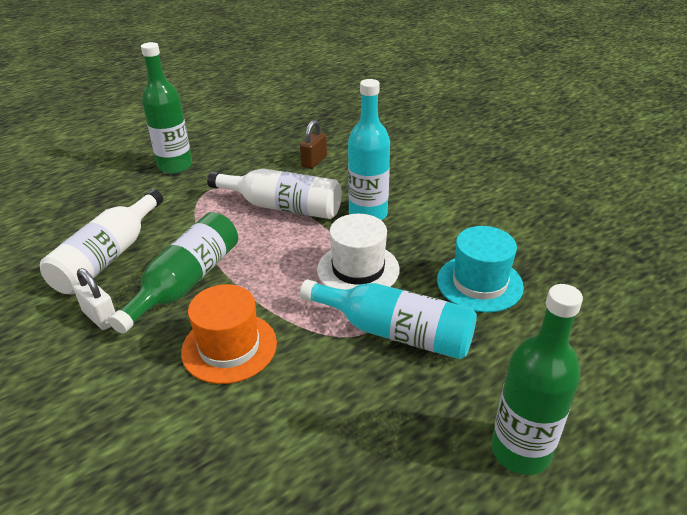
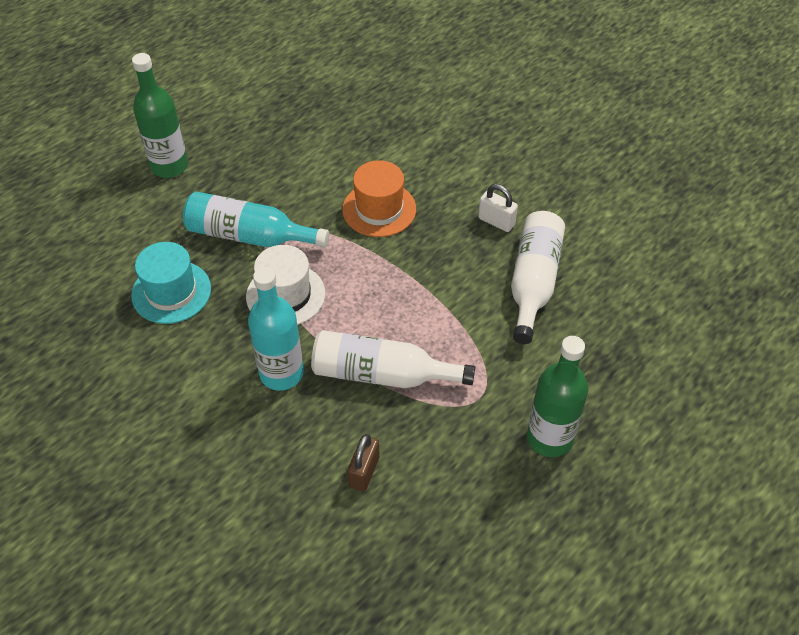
camera: 170 degrees right, 15 degrees up
(186, 282) = (442, 263): green bottle -> none

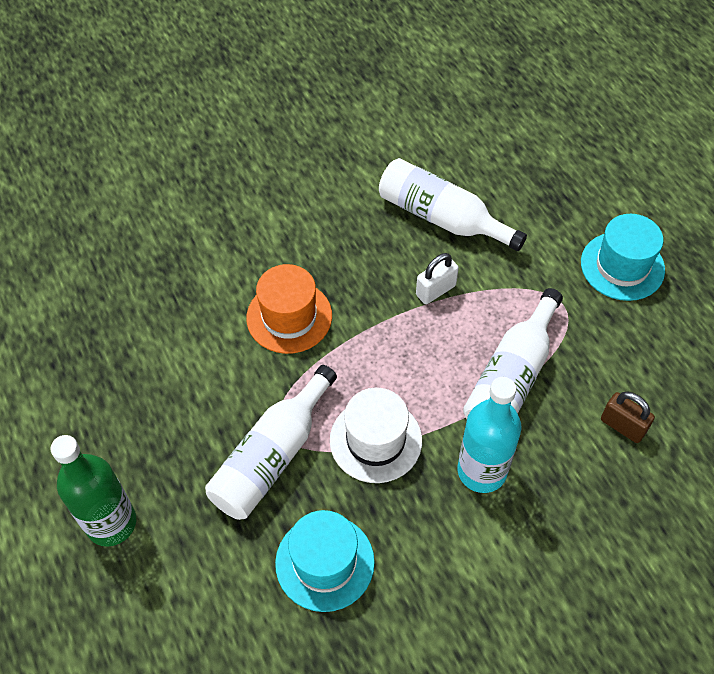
camera: 70 degrees left, 5 degrees up
(249, 236) = (272, 456): turquoise bottle -> white bottle
(496, 221) = (352, 220): white padlock -> white padlock (435, 290)
(549, 438) = (622, 266): green bottle -> turquoise hat

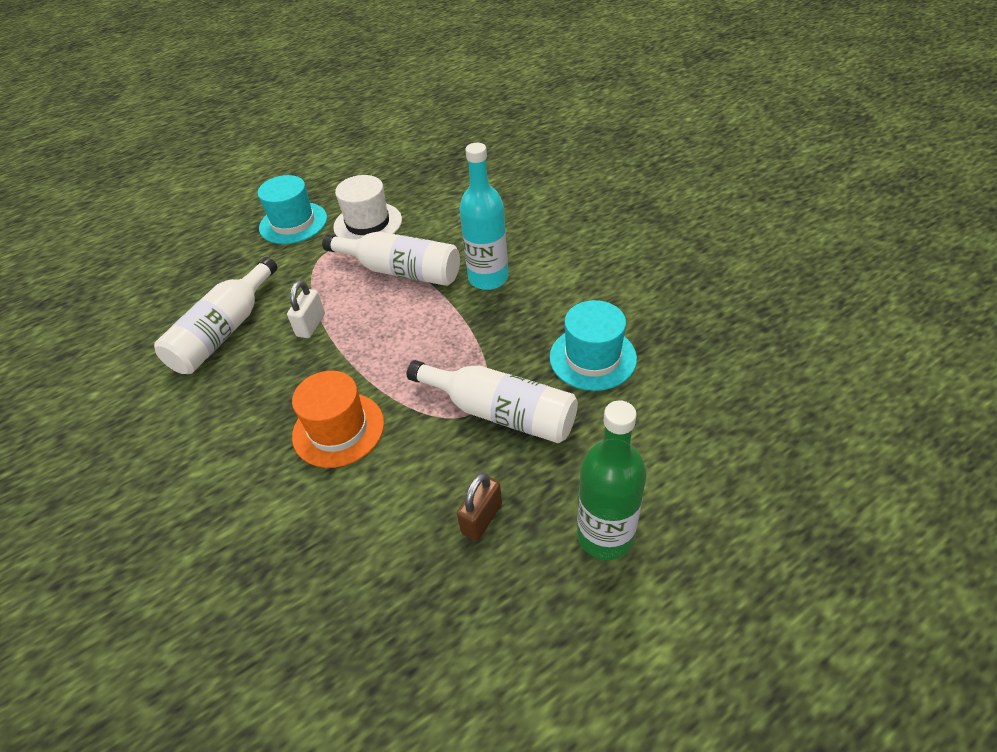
camera: 95 degrees left, 10 degrees down
(375, 440) = (471, 343): white hat -> white hat (368, 223)
(435, 290) = (311, 325): white padlock -> white padlock turned 60 degrees clockwise
(622, 426) = (438, 214): brown padlock -> brown padlock (482, 518)

